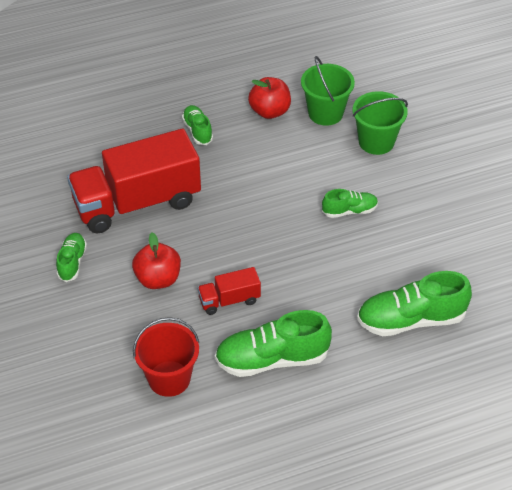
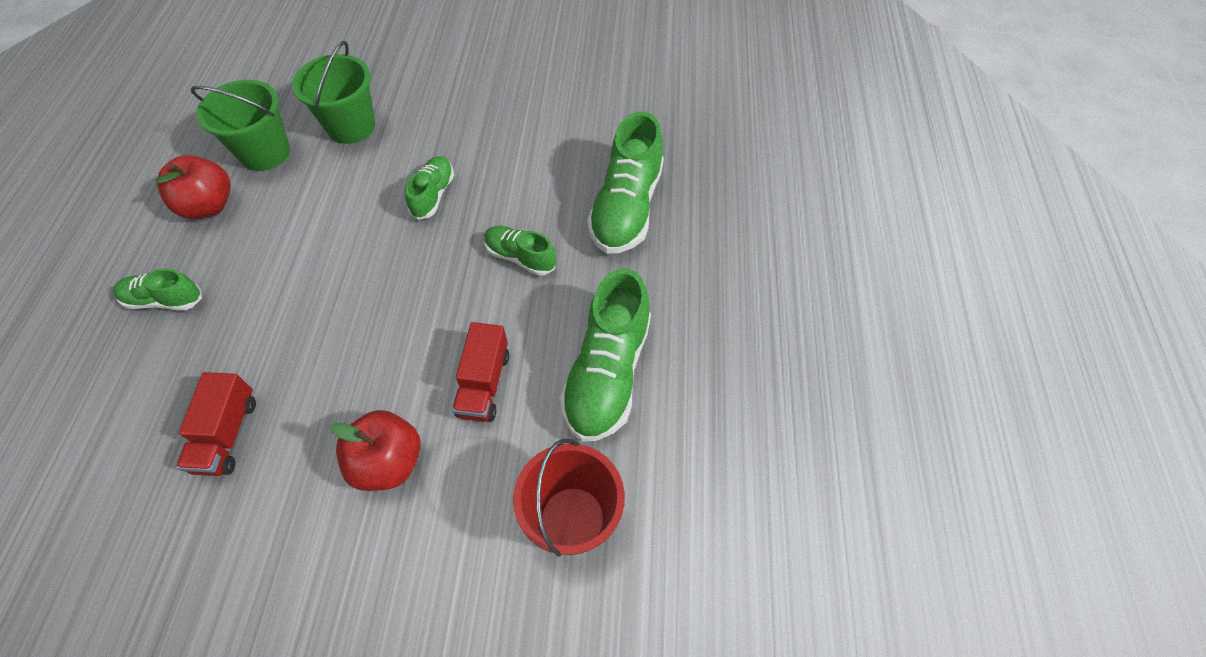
camera: 65 degrees left, 10 degrees up
(72, 262) = (267, 583): green shoe -> green shoe (520, 257)
(137, 203) = (227, 434): red truck -> red truck, size x0.45

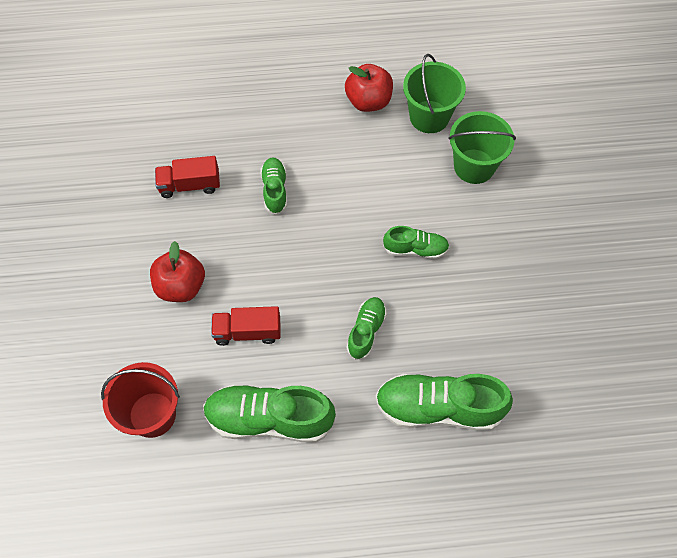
camera: 80 degrees right, 5 degrees up
(164, 300) = (283, 108): green shoe -> green shoe (275, 190)

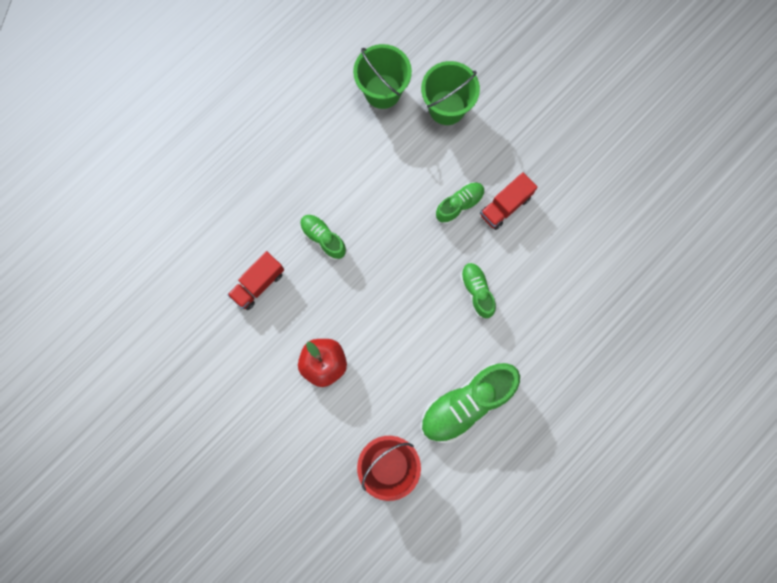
camera: 40 degrees left, 15 degrees up
(247, 332) = (399, 357): red truck -> red truck (505, 206)
(368, 101) = (328, 112): red apple -> none
(438, 408) = (566, 306): green shoe -> none

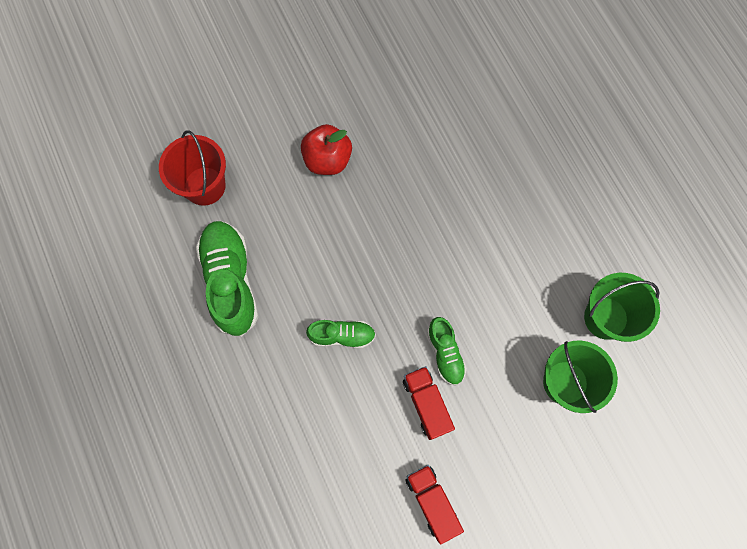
camera: 110 degrees right, 5 degrees down
(258, 284) = (430, 125): red truck -> red truck (432, 502)
(323, 238) = (456, 200): green shoe -> none

